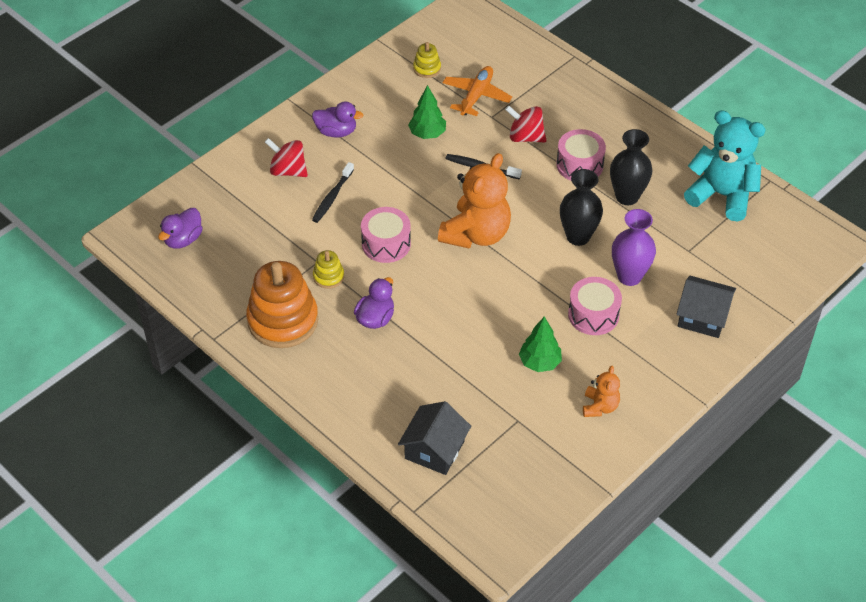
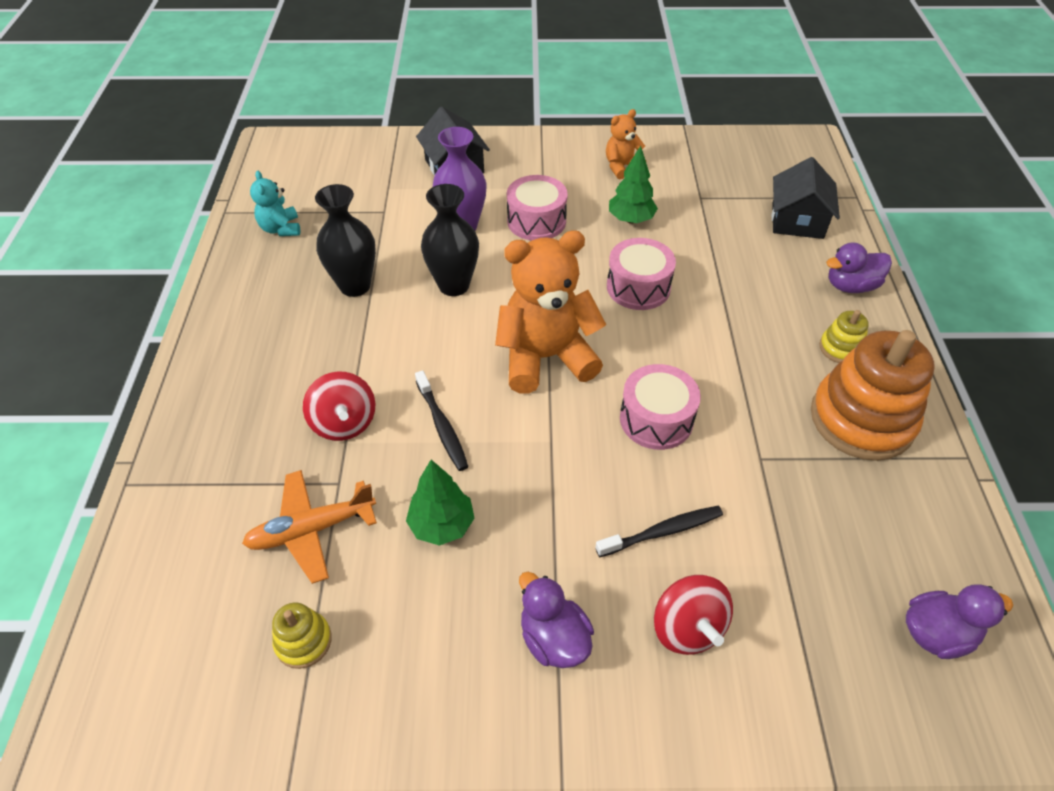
camera: 135 degrees left, 0 degrees up
(328, 276) = (762, 430): yellow stacking toy -> yellow stacking toy (840, 348)
(375, 318) = (749, 351): purple duck -> purple duck (850, 286)
(434, 450) = (797, 220): black house -> black house turned 60 degrees counterclockwise
(579, 165) = (344, 347): pink drum -> pink drum (638, 287)
(722, 195) = (281, 229): turquoise teddy bear -> turquoise teddy bear, size x0.50

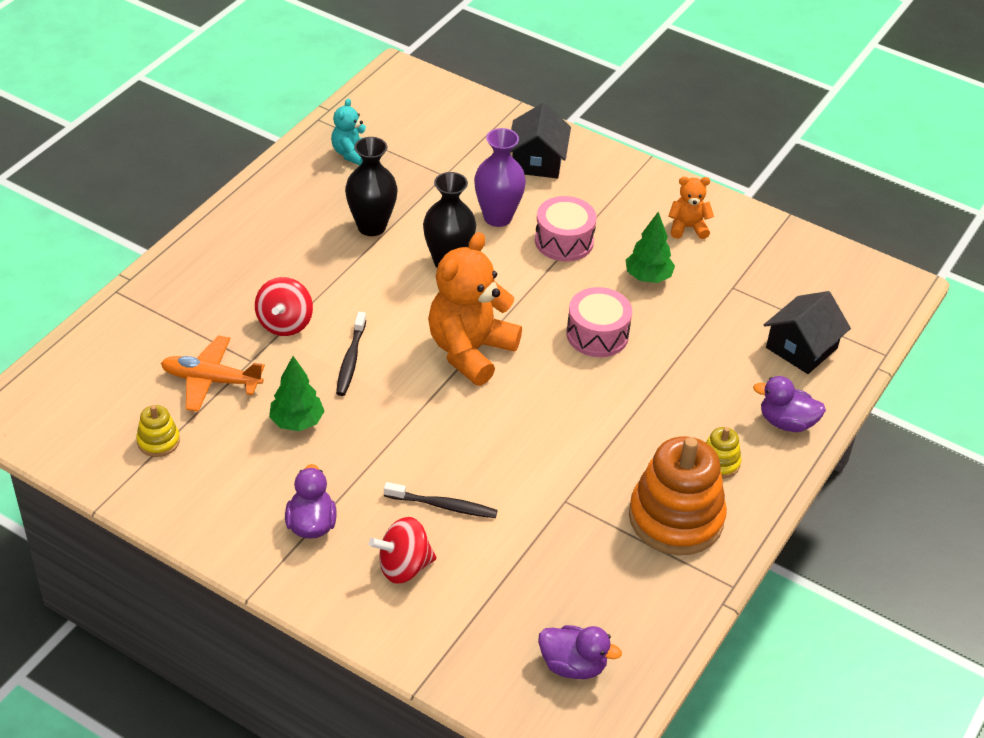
camera: 30 degrees right, 5 degrees down
(546, 358) = (470, 351): orange teddy bear -> orange teddy bear turned 75 degrees counterclockwise
(656, 419) = (512, 435): pink drum -> none
(687, 628) = (403, 567): red spinning top -> red spinning top turned 60 degrees clockwise

